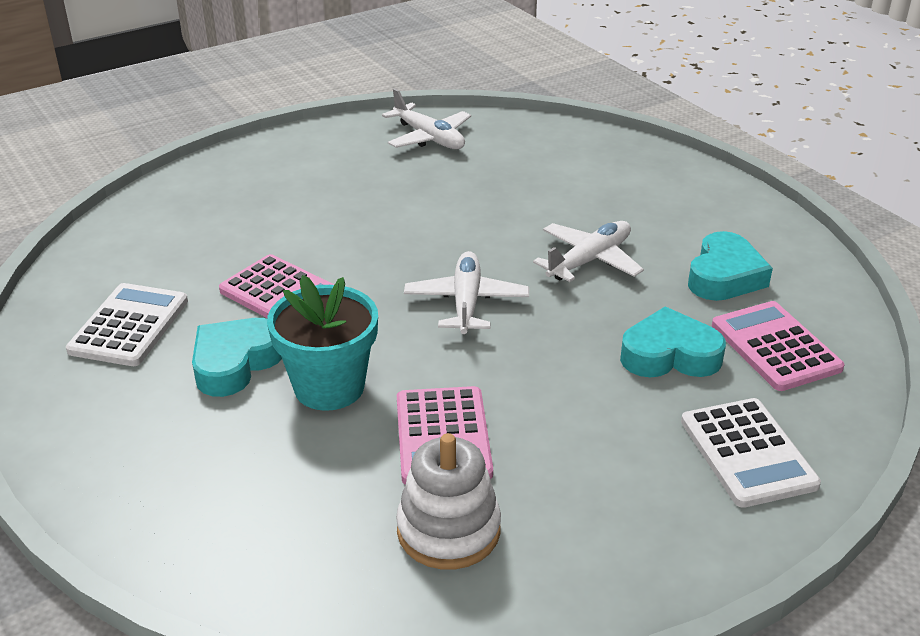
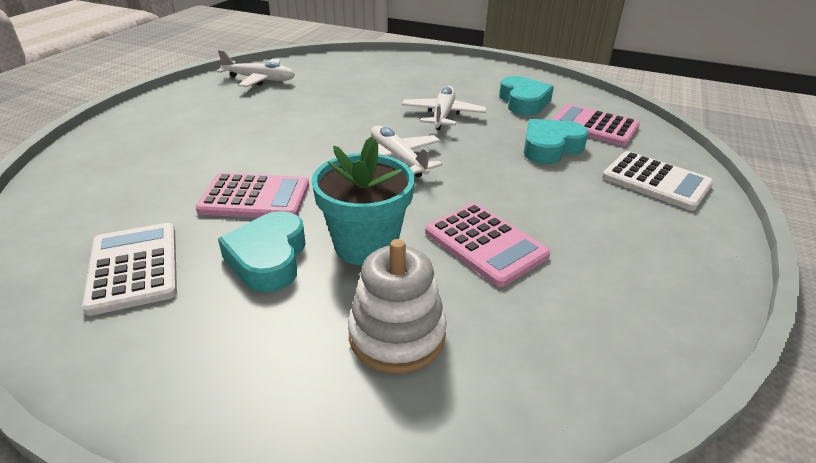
camera: 35 degrees left, 0 degrees up
(448, 530) = (568, 303): white stacking toy -> white stacking toy (397, 335)

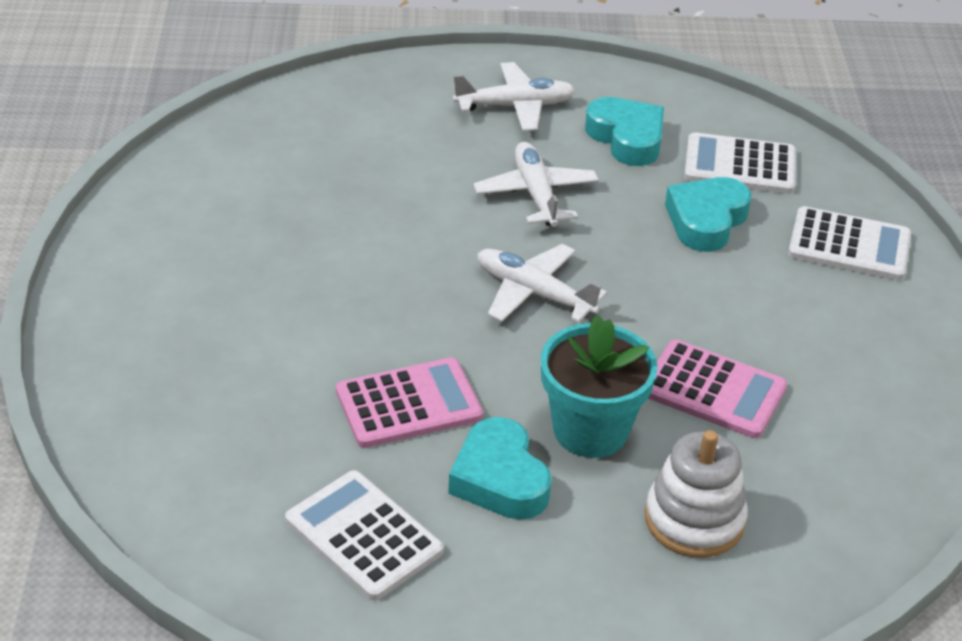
camera: 25 degrees left, 5 degrees up
(260, 79) = (206, 184): white plane -> white plane (515, 106)
(594, 126) = (740, 165): pink calculator -> white calculator

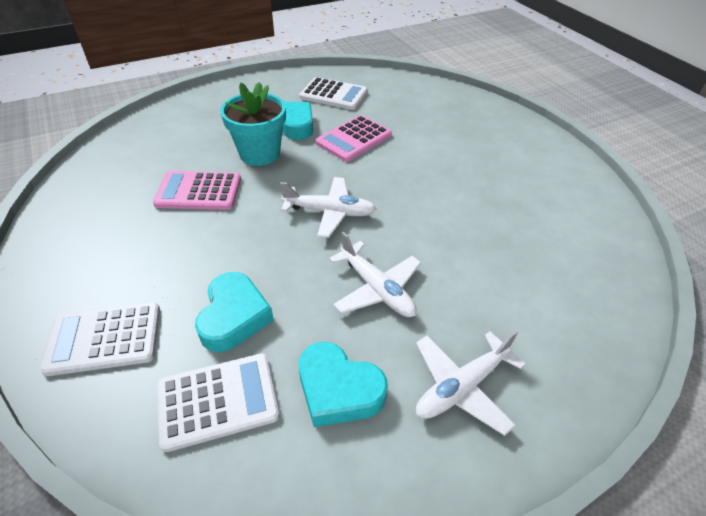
camera: 155 degrees right, 5 degrees up
(694, 520) = (195, 134): white stacking toy -> none

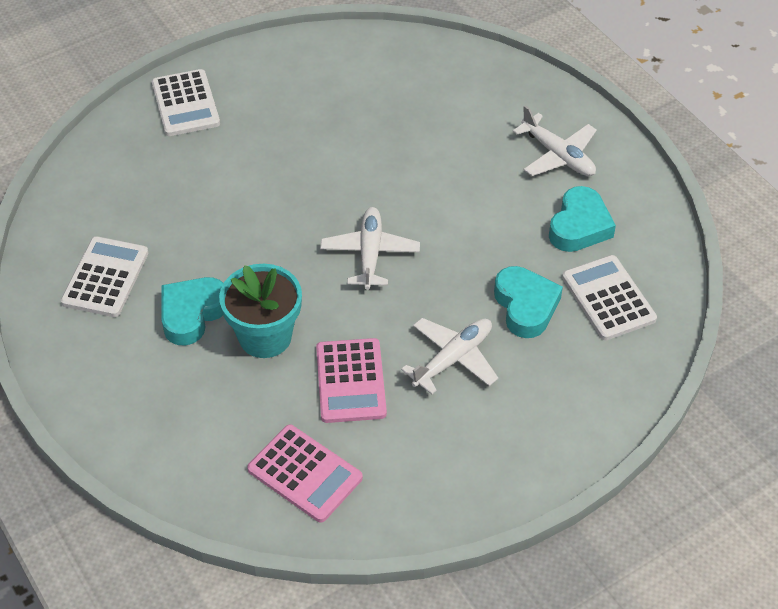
camera: 95 degrees left, 5 degrees up
(104, 338) = (571, 395): white calculator -> white calculator (185, 104)
(234, 316) = (525, 306): turquoise heart -> turquoise heart turned 75 degrees clockwise
(354, 139) = (223, 245): pink calculator -> pink calculator (305, 474)
(377, 289) = (471, 209): white plane -> white plane (453, 358)

